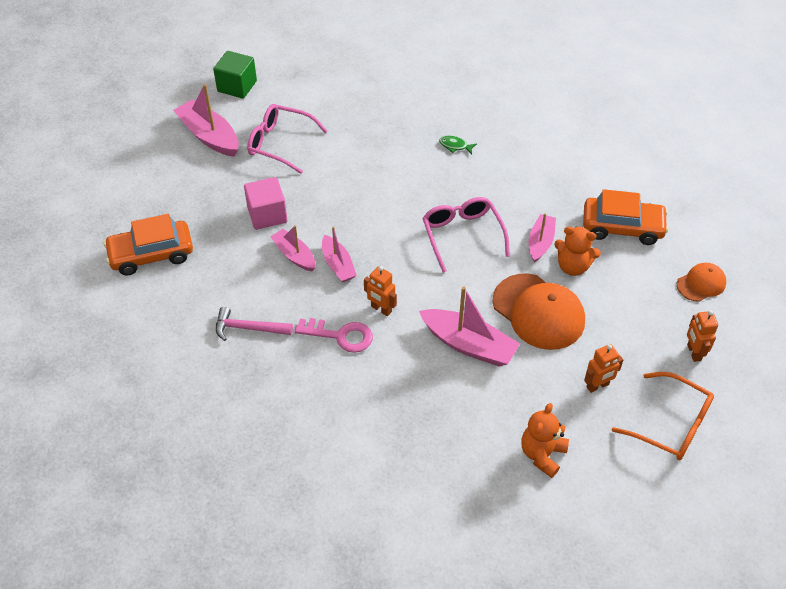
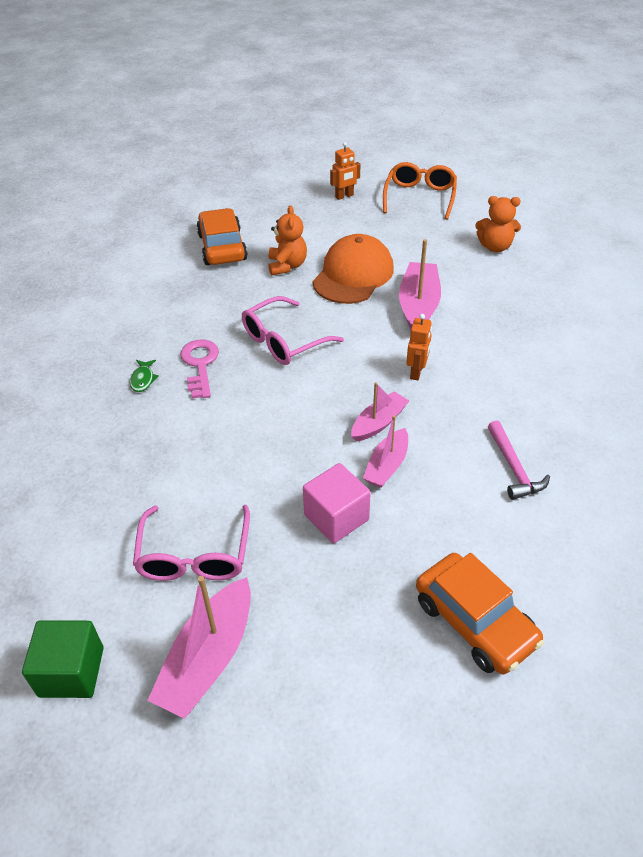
camera: 110 degrees left, 5 degrees down
(340, 336) = (469, 391): pink key -> pink key (200, 365)
(540, 242) = (266, 289): pink boat -> none
(597, 386) = (410, 232): orange robot -> none
(701, 284) = (269, 201): orange cap -> none

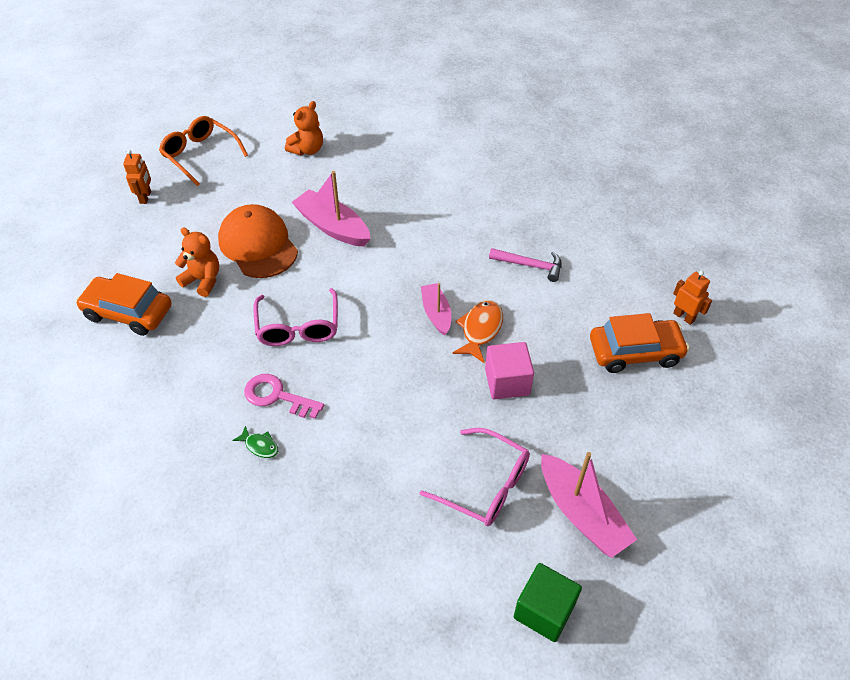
camera: 60 degrees left, 5 degrees up
(387, 466) = (480, 330): pink boat -> orange fish
(416, 372) = (403, 266): orange robot -> orange robot (684, 317)

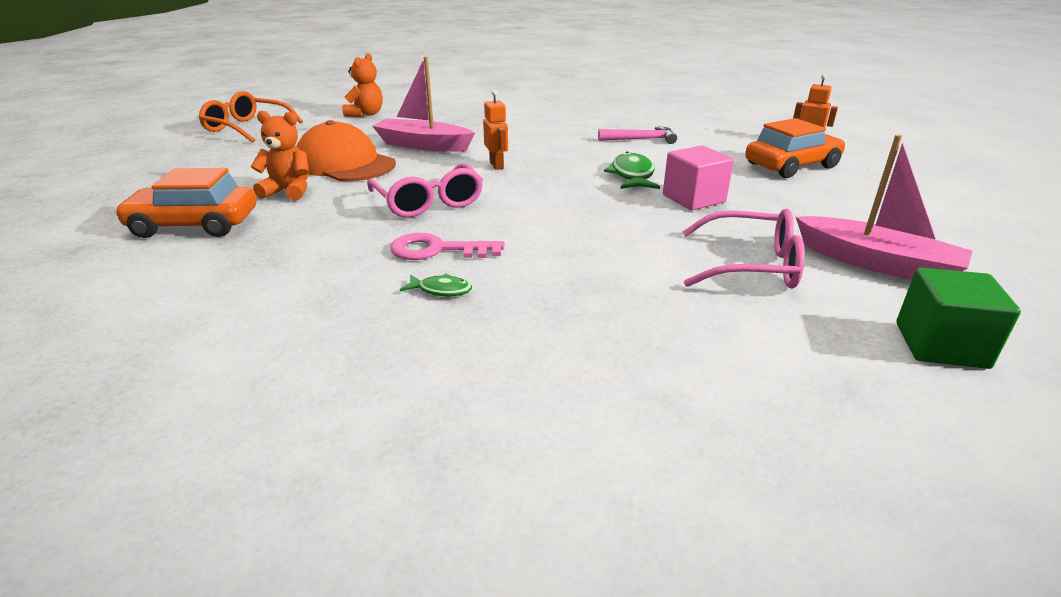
camera: 20 degrees left, 20 degrees down
(146, 197) = (190, 155): orange robot -> orange robot (497, 165)
(436, 313) = (577, 173): pink boat -> none
(480, 330) = (632, 175): orange fish -> green fish

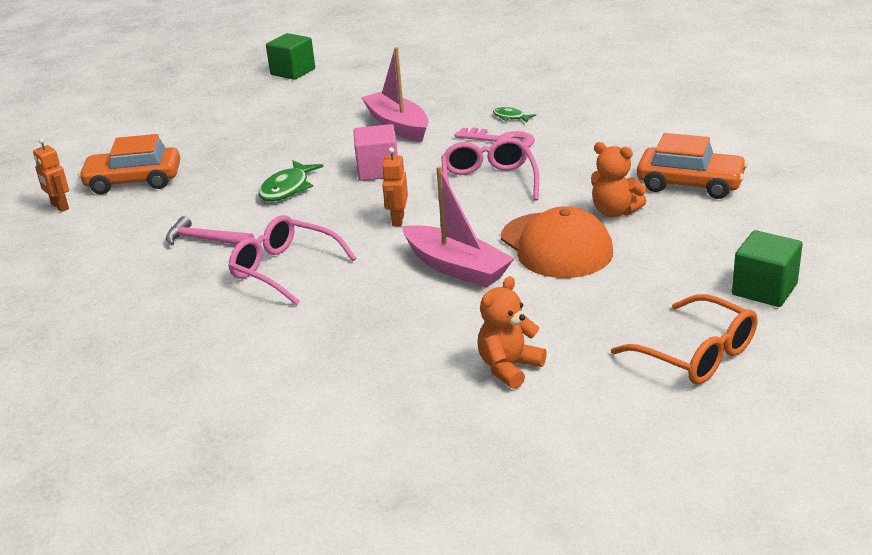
camera: 155 degrees left, 0 degrees up
(177, 157) = (764, 289): none -> green cube
(693, 199) = (274, 158): pink cube -> pink cube (378, 170)
(751, 265) = (316, 110): pink glasses -> pink glasses (284, 269)
(876, 263) = (244, 103): pink boat -> pink boat (397, 126)

